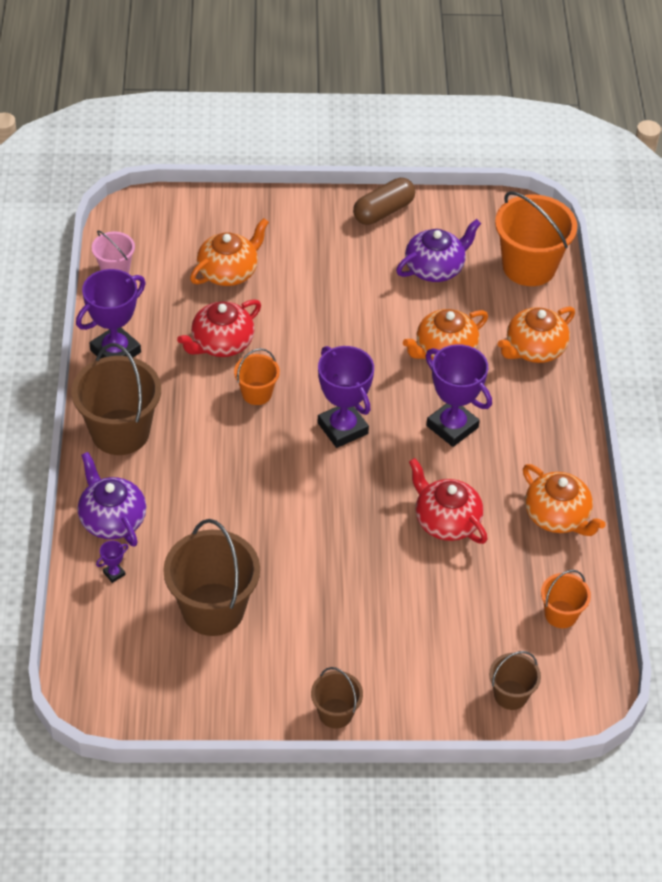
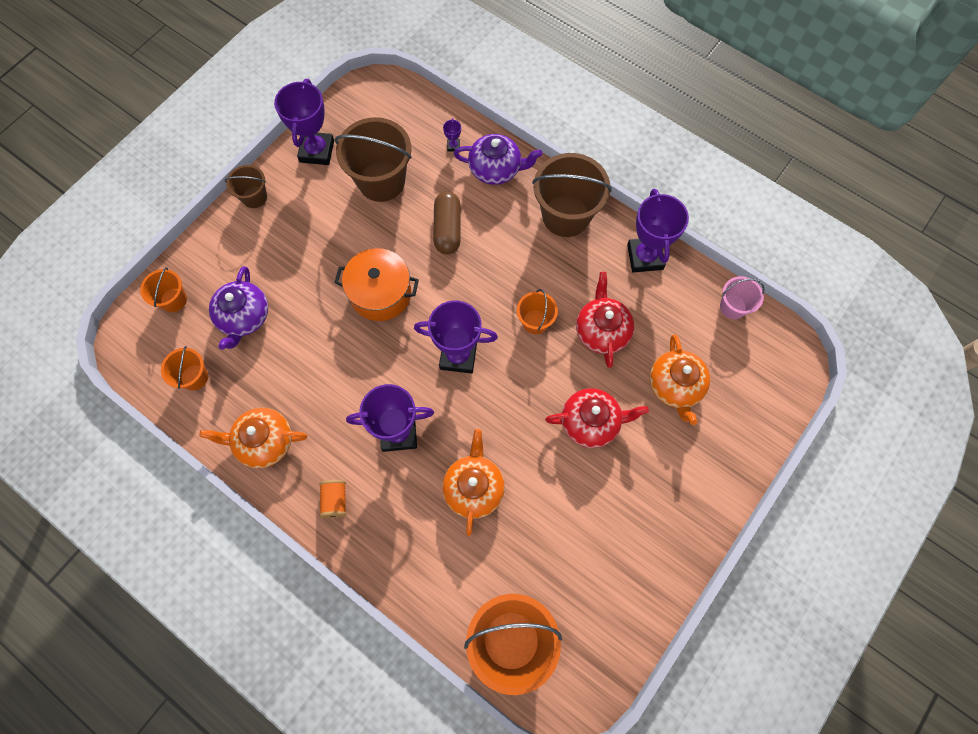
camera: 130 degrees right, 20 degrees up
(228, 696) = (317, 151): none -> purple trophy
(338, 525) = (380, 293): none -> orange pot
(383, 211) = (665, 564): brown capsule -> brown capsule (447, 229)
(435, 268) = (567, 554): purple teapot -> purple teapot (244, 317)
(446, 521) = (325, 363): red teapot -> red teapot (591, 422)
(511, 695) = (173, 300): brown bucket -> orange bucket
(534, 349) = (421, 562): orange teapot -> none
(549, 433) = (335, 500): none -> orange spool

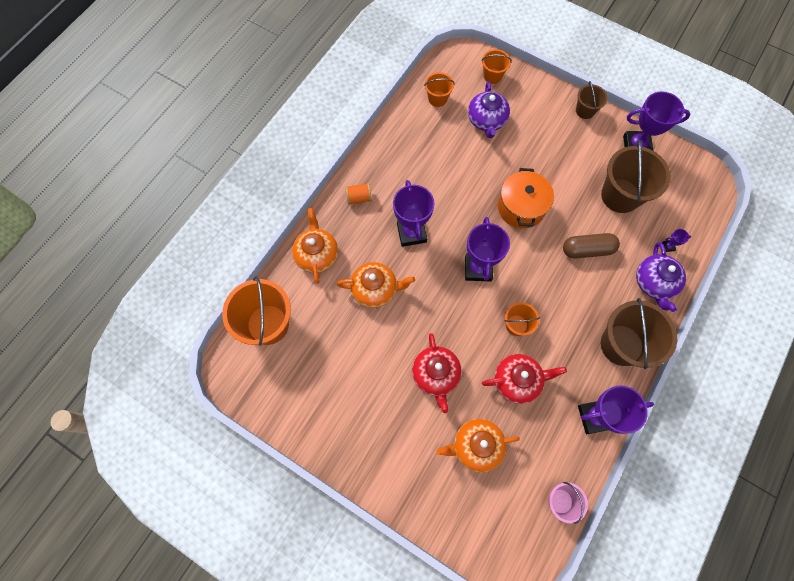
camera: 85 degrees right, 0 degrees up
(244, 317) = (486, 120): purple teapot -> purple teapot turned 90 degrees counterclockwise
(264, 442) = (396, 148): orange teapot -> orange teapot (317, 255)

